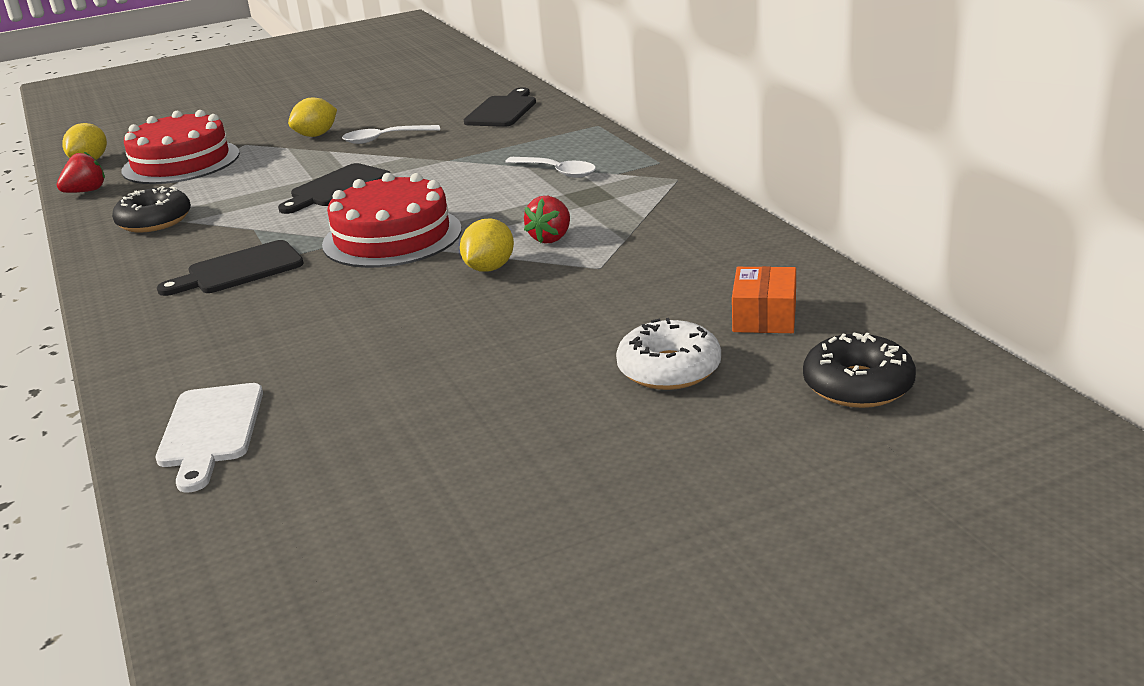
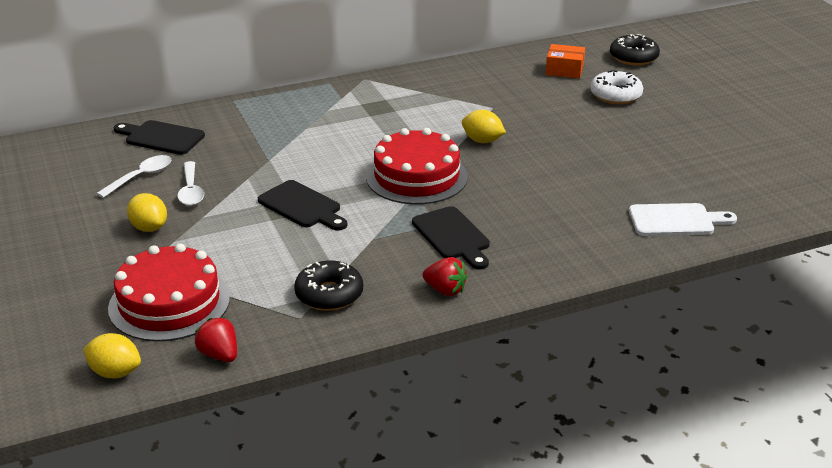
camera: 90 degrees left, 5 degrees up
(551, 238) = (443, 121): red strawberry -> red strawberry (445, 290)
(557, 172) = (325, 117): white spoon -> white spoon (141, 177)

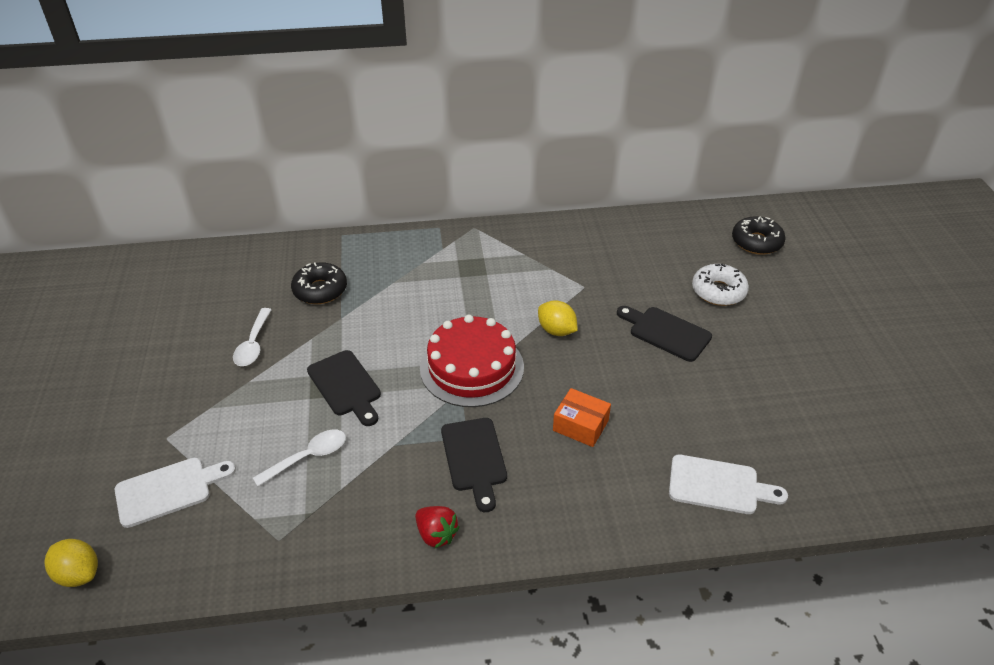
camera: 15 degrees right, 10 degrees up
(141, 177) = (217, 318): white spoon -> white spoon (308, 457)
(149, 228) = (195, 385): yellow lemon -> none
(161, 137) = (257, 271): black cutting board -> black cutting board (666, 332)
(169, 303) = (169, 490): red cake -> white cutting board
(219, 355) = (182, 574): red strawberry -> none
(329, 294) = (320, 513): black donut -> black donut (320, 290)
(564, 70) = (677, 248): orange box -> orange box (580, 425)

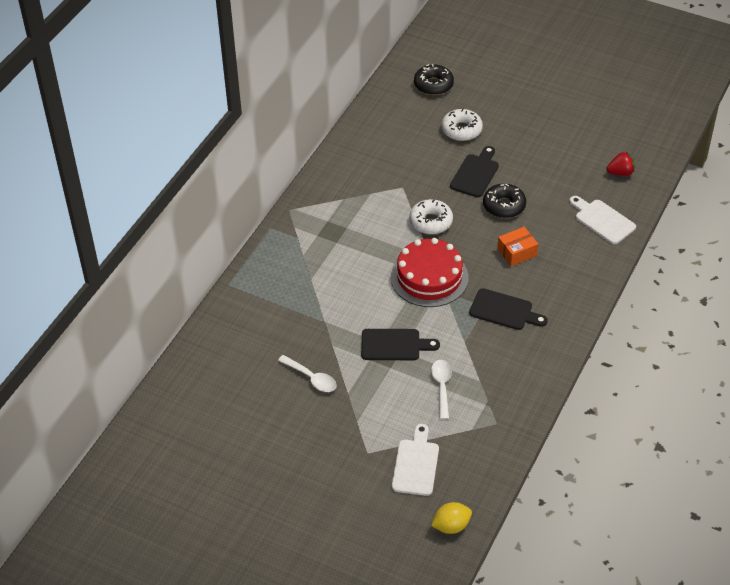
camera: 55 degrees left, 5 degrees up
(320, 290) = (283, 321): black donut -> black donut (504, 206)
(436, 534) = (545, 352): red strawberry -> red strawberry (620, 173)
(556, 330) = (431, 221): yellow lemon -> white donut
(666, 332) = (475, 174): black cutting board -> black cutting board turned 135 degrees clockwise
(718, 486) = (602, 220): white cutting board -> white cutting board turned 90 degrees counterclockwise

